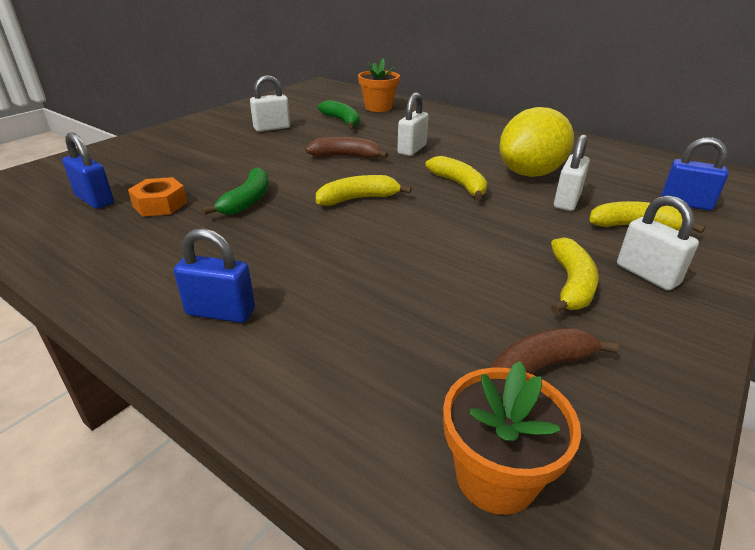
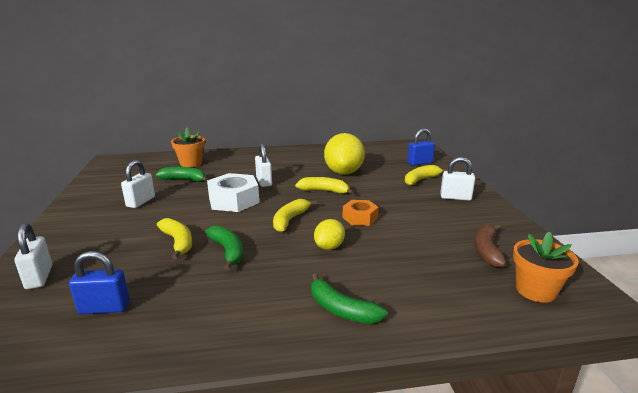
camera: 45 degrees left, 10 degrees down
(160, 204) = (170, 283): orange nut -> orange nut (360, 218)
(220, 312) = (341, 309): blue padlock -> green banana
(339, 245) = (329, 247): none -> yellow lemon
(346, 156) = (234, 200): brown banana -> white nut
(567, 201) = (380, 179): white padlock -> white padlock (39, 277)
(571, 285) = (442, 214): yellow banana -> yellow banana (178, 242)

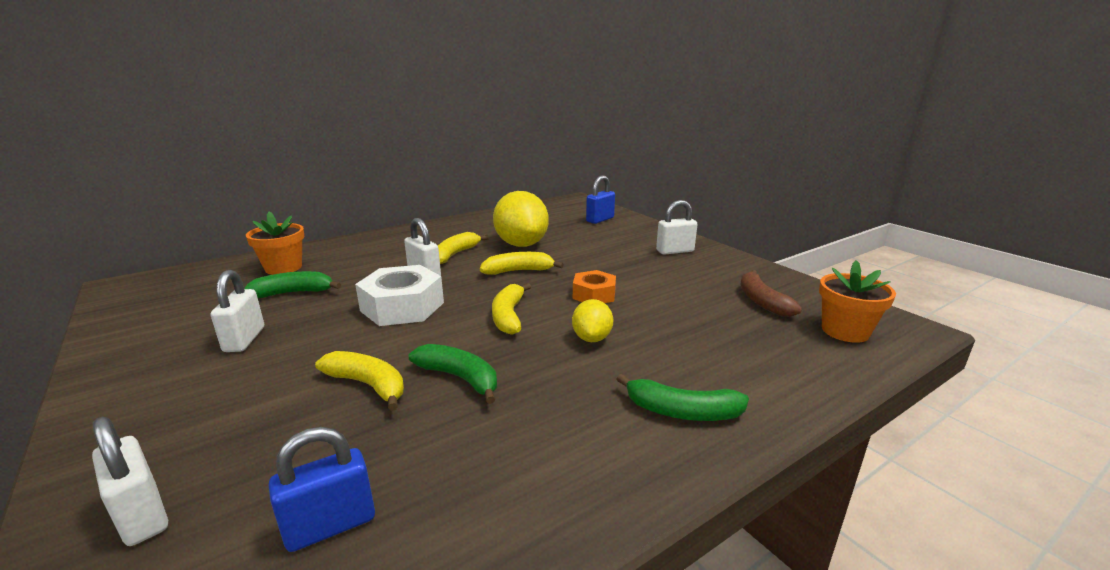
camera: 25 degrees left, 0 degrees up
(421, 180) = (620, 238): yellow banana -> yellow banana (455, 254)

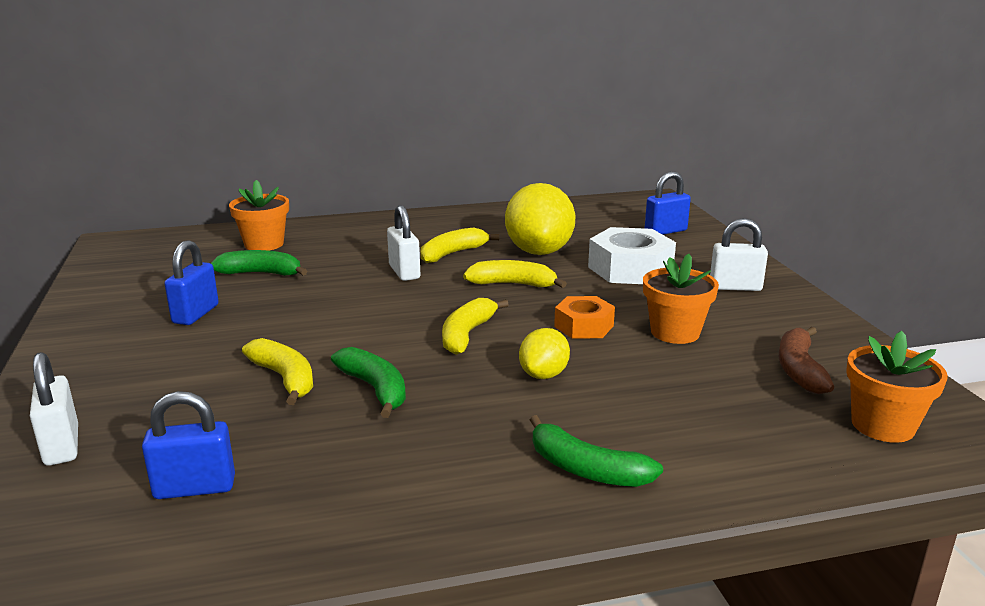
camera: 20 degrees right, 0 degrees up
(244, 339) = (196, 314): white padlock -> blue padlock
(402, 307) = (360, 305): white nut -> white nut (630, 269)
(661, 288) = (675, 332): none -> orange flower pot

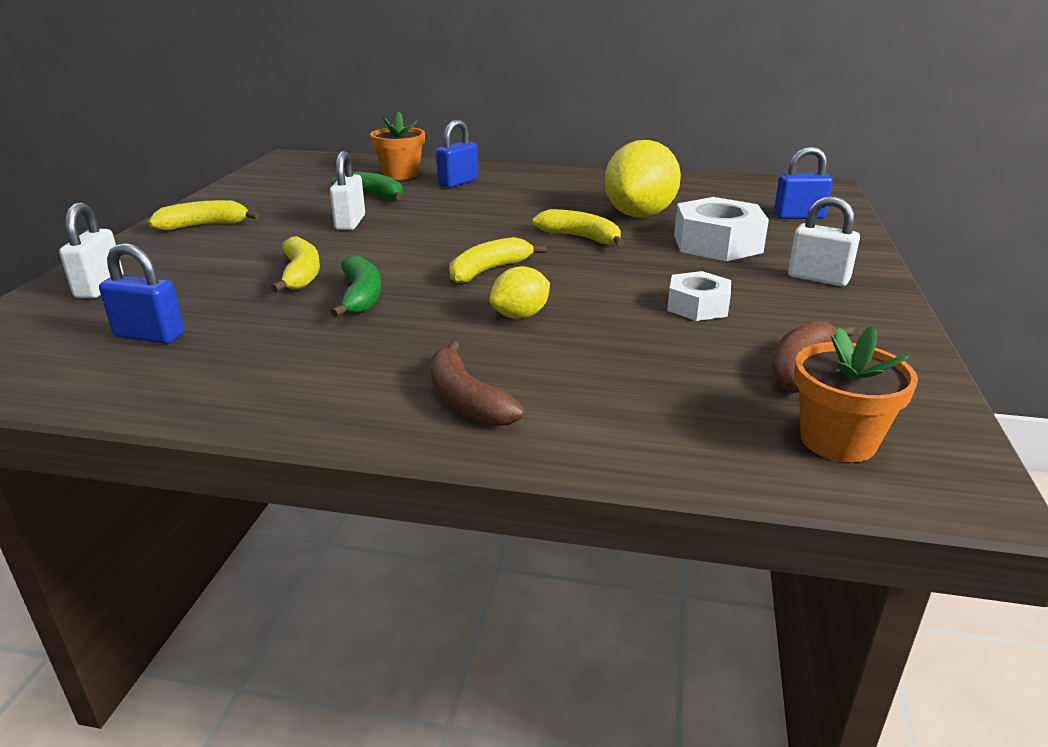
camera: 25 degrees right, 5 degrees up
(196, 314) = (290, 217): blue padlock -> blue padlock (458, 183)
(404, 272) = (492, 212): white padlock -> white padlock (350, 223)
(453, 253) = (554, 204): yellow banana -> yellow banana (204, 225)
(584, 326) = (608, 284): orange nut -> none
(586, 469) = (466, 400): green banana -> brown banana
(675, 332) = (698, 306): orange flower pot -> white nut

